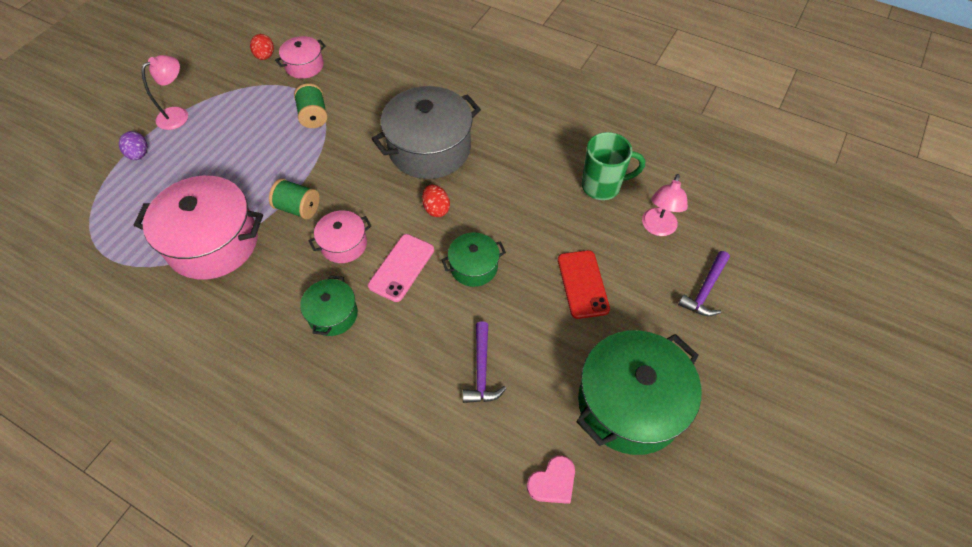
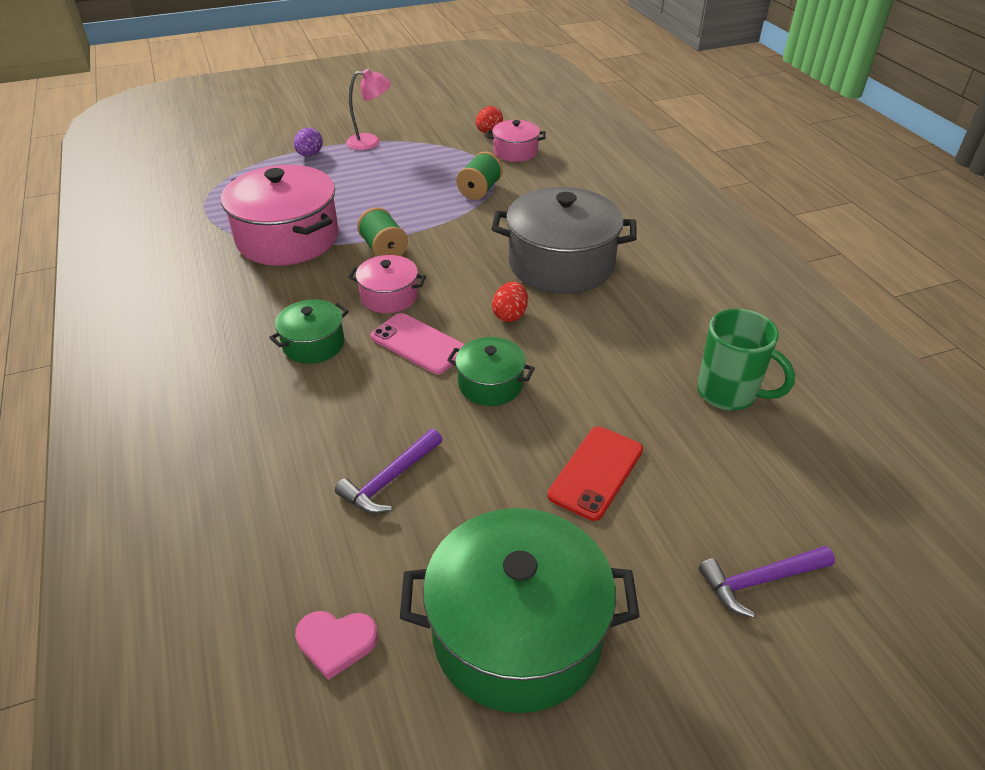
camera: 40 degrees right, 15 degrees down
(401, 267) = (418, 344): pink phone -> pink phone turned 60 degrees clockwise
(657, 228) = (760, 475): pink lamp -> none

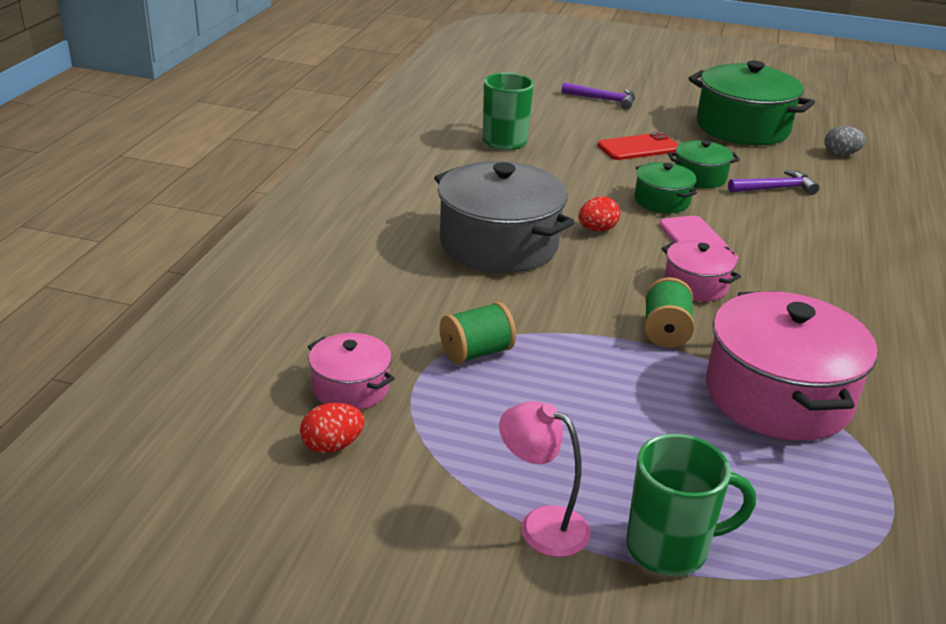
camera: 145 degrees left, 10 degrees down
(310, 155) = (670, 548): purple egg -> green mug
(313, 344) = (794, 277): green pot -> green pot (699, 177)
(336, 642) = (841, 154): pink heart -> grey egg

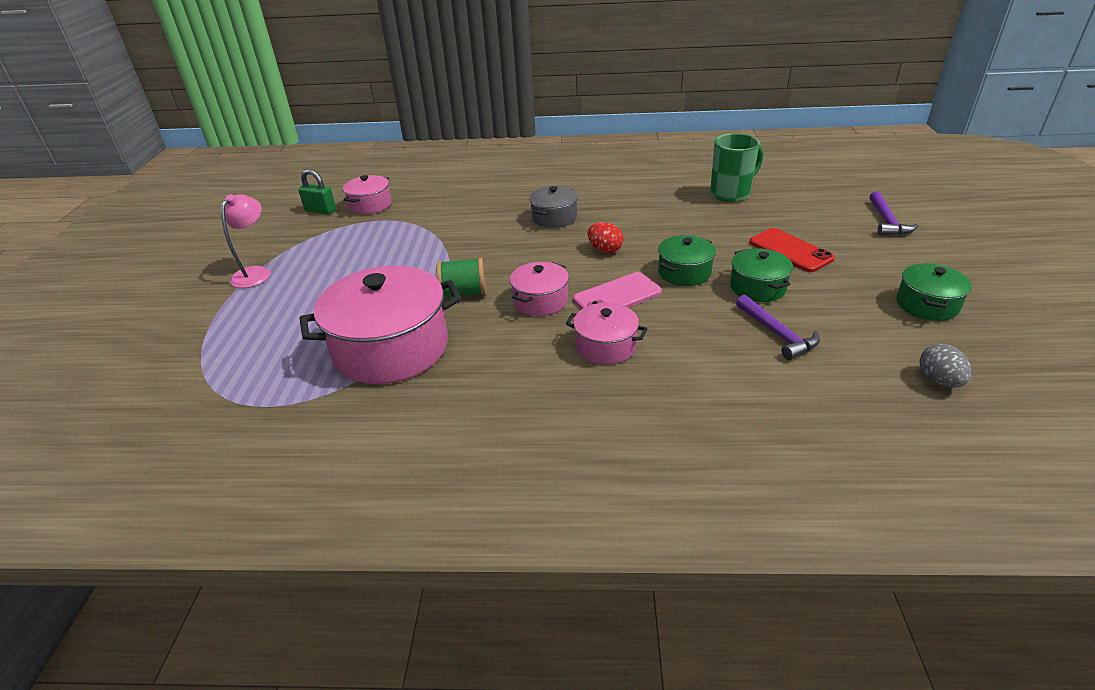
camera: 80 degrees right, 5 degrees up
(332, 446) = (320, 210): red egg -> green padlock
(476, 352) = (414, 231): green spool -> none
(499, 244) = (554, 218): grey pot -> grey pot, size x0.51
(670, 548) = (232, 314): green mug -> none
(742, 128) = (927, 305): green pot -> green pot, size x0.51
(786, 265) = (605, 346): none -> pink pot

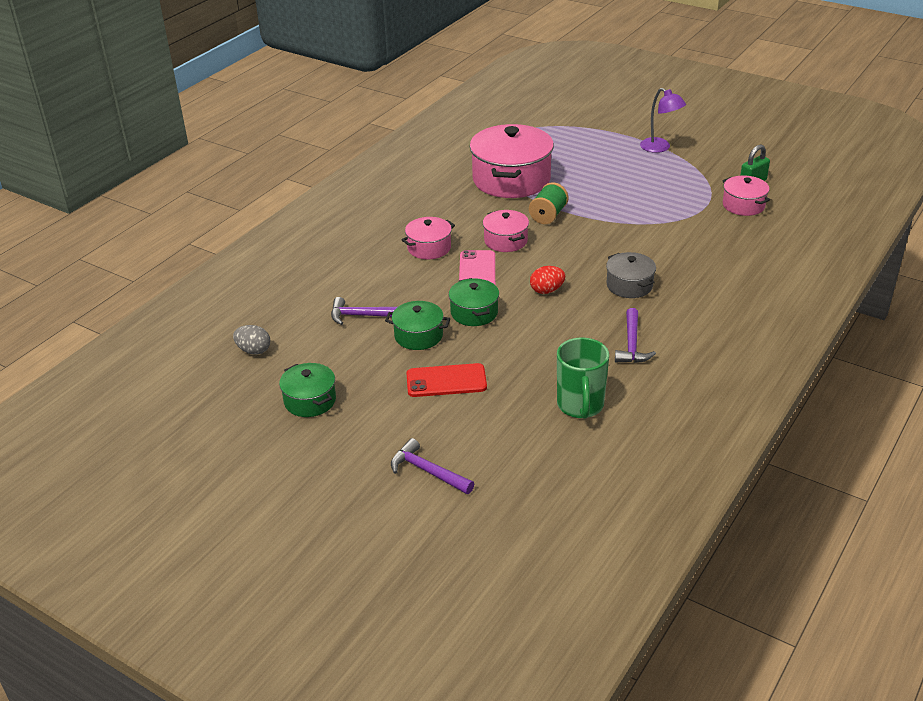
camera: 120 degrees right, 0 degrees up
(256, 273) = (660, 148): pink lamp -> purple lamp
(634, 196) = (632, 344): none -> purple hammer

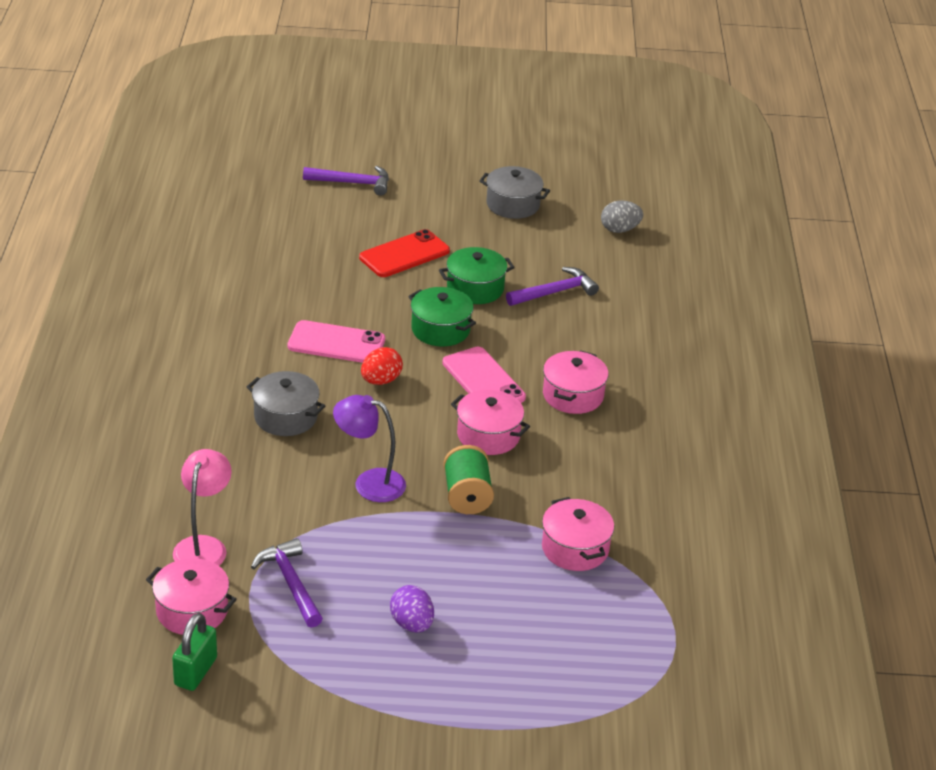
camera: 145 degrees right, 0 degrees up
(310, 401) = (513, 205): green pot -> grey pot
(511, 179) = (575, 548): pink pot -> pink pot, size x0.51
(558, 324) = (336, 343): none -> pink phone
(580, 406) = (255, 268): green mug -> none
(626, 173) = (412, 624): none -> purple egg
(632, 344) = (239, 343): purple hammer -> purple hammer (290, 583)
(660, 148) = (393, 710): purple lamp -> purple lamp (369, 483)
(723, 231) = (203, 546): none -> pink lamp

